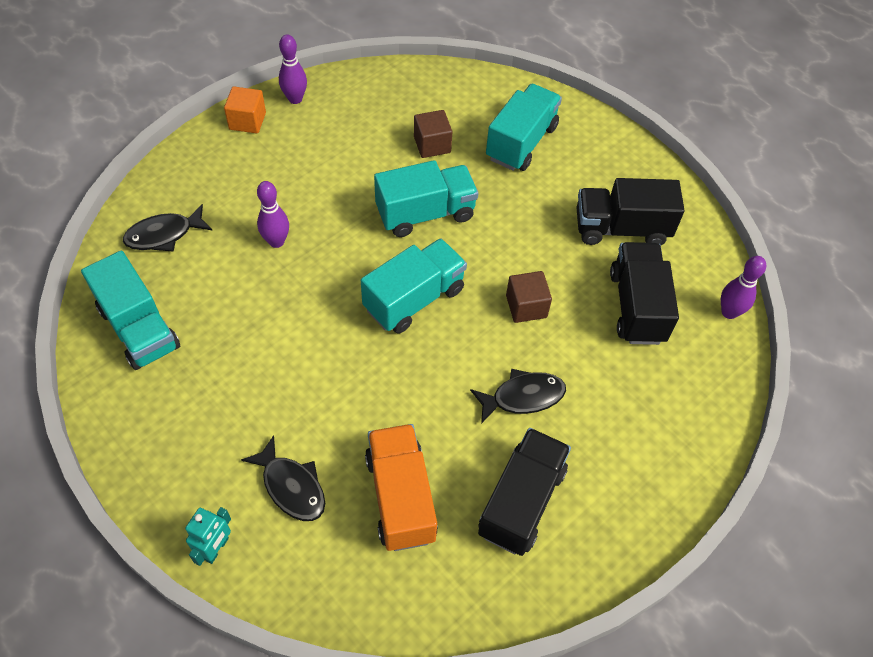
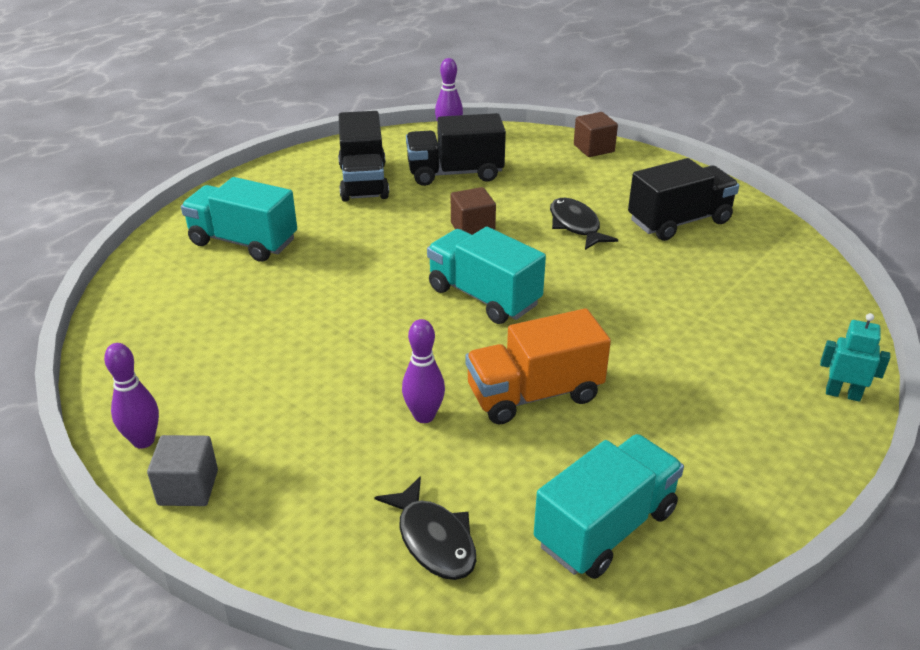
camera: 95 degrees left, 20 degrees down
(247, 121) = (188, 487): orange cube -> grey cube
(291, 486) = (745, 352): black fish -> none
(400, 497) = (714, 283): orange truck -> orange truck (534, 394)
(425, 213) = (359, 299): turquoise truck -> none
(432, 145) = (245, 304): brown cube -> brown cube (593, 148)
(521, 501) = (679, 221): black truck -> black truck turned 135 degrees clockwise

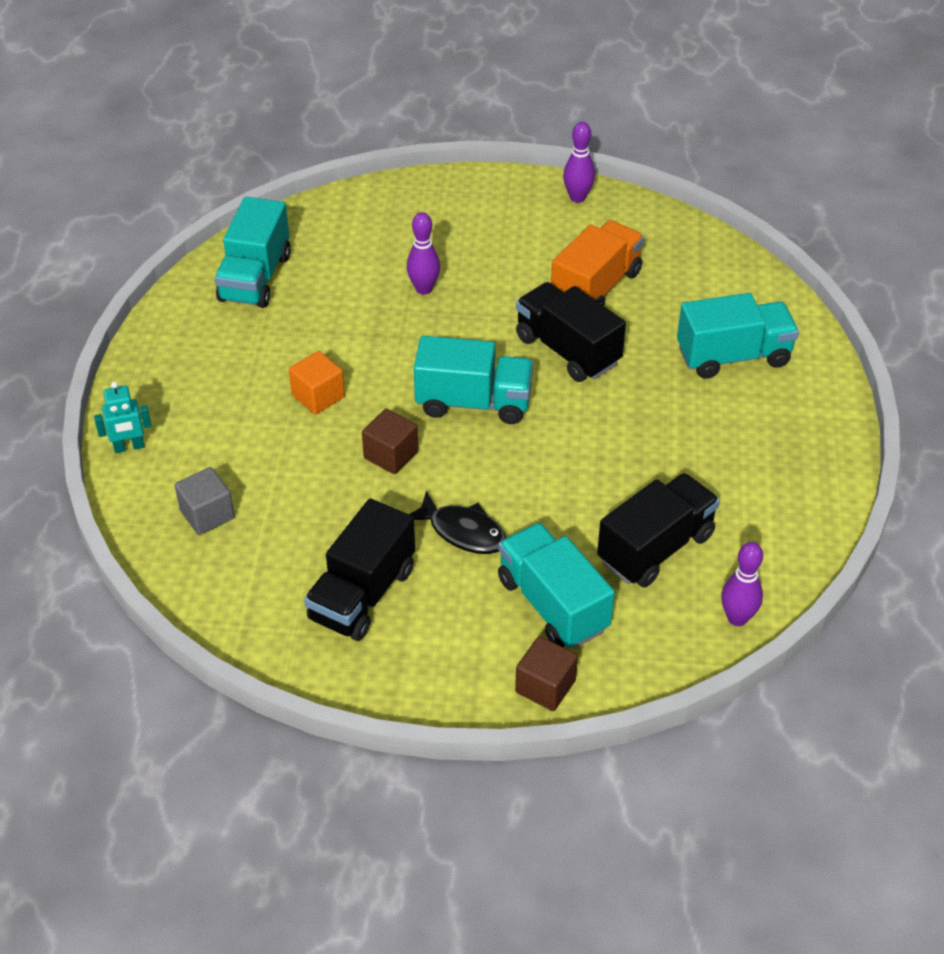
camera: 145 degrees right, 10 degrees up
(188, 487) = (516, 190): grey cube -> grey cube (207, 514)
(363, 182) = (730, 483): black truck -> black truck (567, 350)
(434, 539) = (350, 229): black fish -> none
(472, 228) = (557, 475): brown cube -> brown cube (391, 455)
(534, 394) = (362, 338): orange truck -> orange truck (595, 287)
(552, 174) = (552, 604): none -> turquoise truck
(621, 360) = (318, 396): none -> orange cube

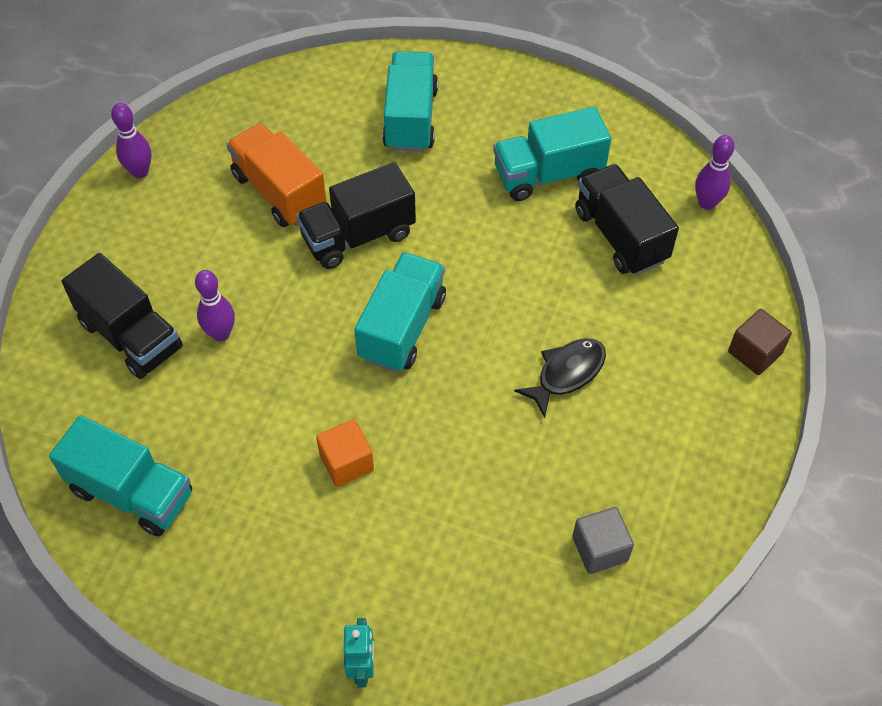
camera: 75 degrees left, 10 degrees up
(207, 514) = (486, 598): grey cube -> grey cube (600, 549)
(362, 594) = (624, 472): black truck -> black truck (131, 336)
(391, 455) = (451, 413): brown cube -> none
(552, 604) = (667, 325): turquoise truck -> turquoise truck (548, 174)

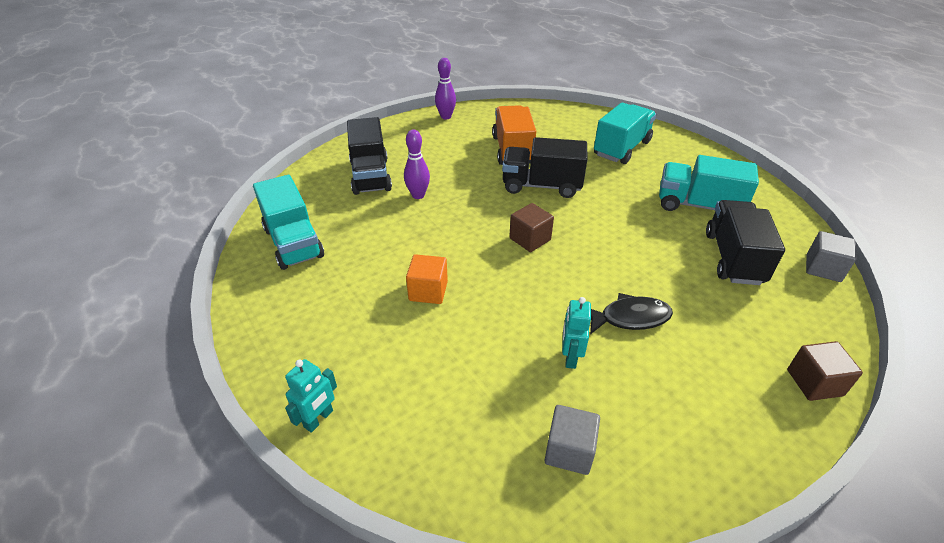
camera: 35 degrees right, 15 degrees down
(402, 327) = (530, 239): turquoise truck -> brown cube
(541, 454) = (570, 357): none -> turquoise robot
(707, 203) = (823, 268): purple bowling pin -> grey cube

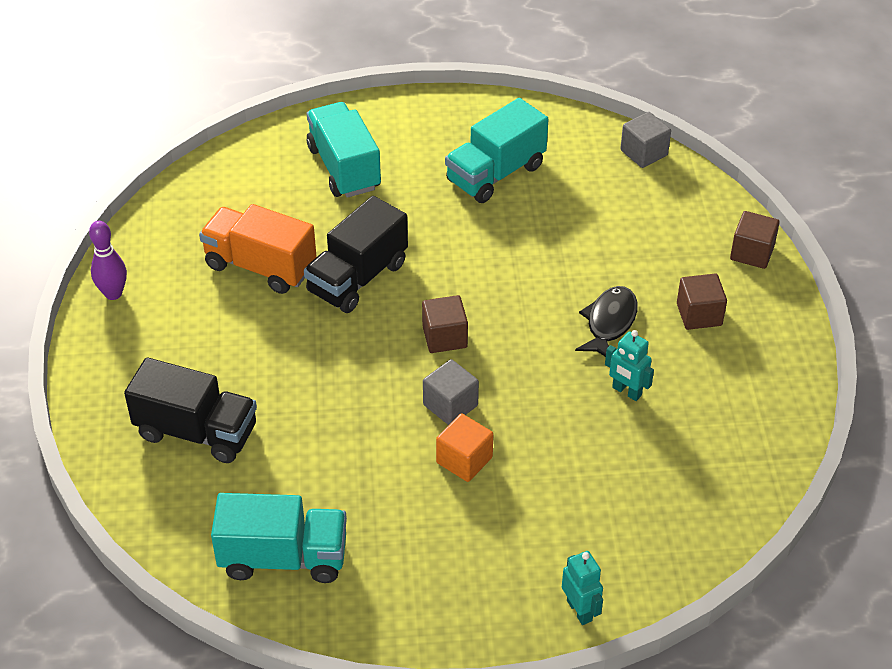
camera: 60 degrees left, 5 degrees up
(418, 195) = (282, 400): purple bowling pin -> none
(569, 450) = (719, 444): grey cube -> grey cube (450, 405)
(701, 372) = (699, 314): none -> brown cube
(733, 258) = (587, 201): black truck -> none

